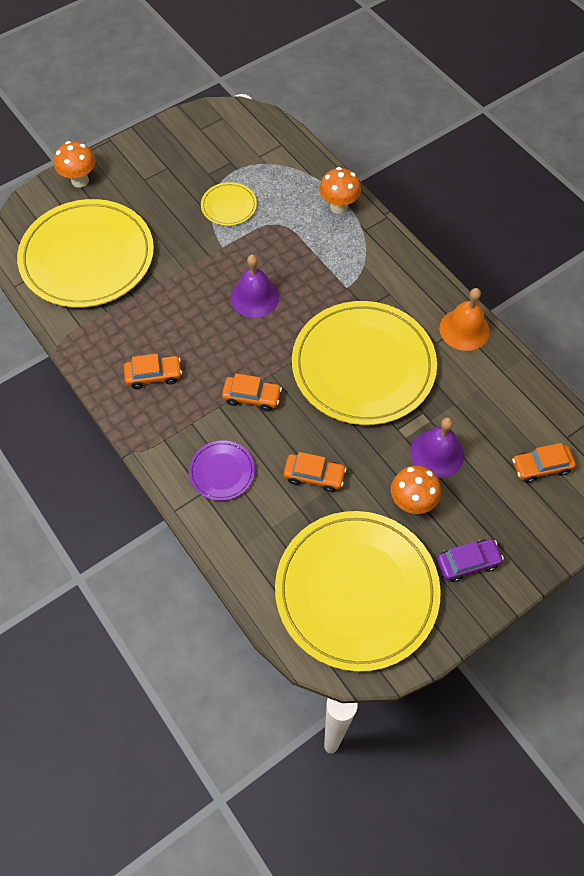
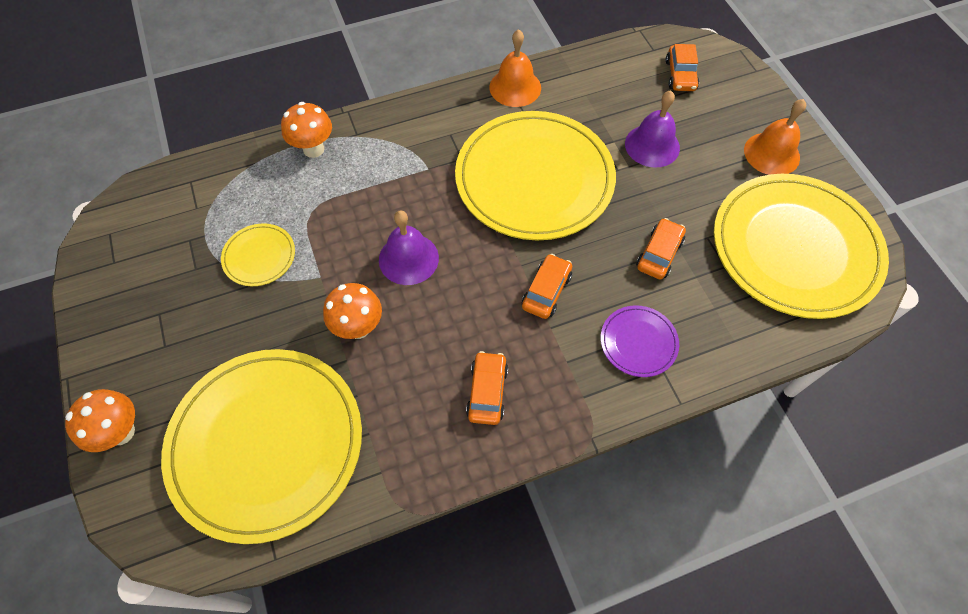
camera: 75 degrees left, 0 degrees up
(412, 502) = (703, 179): orange mushroom -> orange mushroom (358, 327)
(467, 562) = (771, 153): purple car -> orange bell

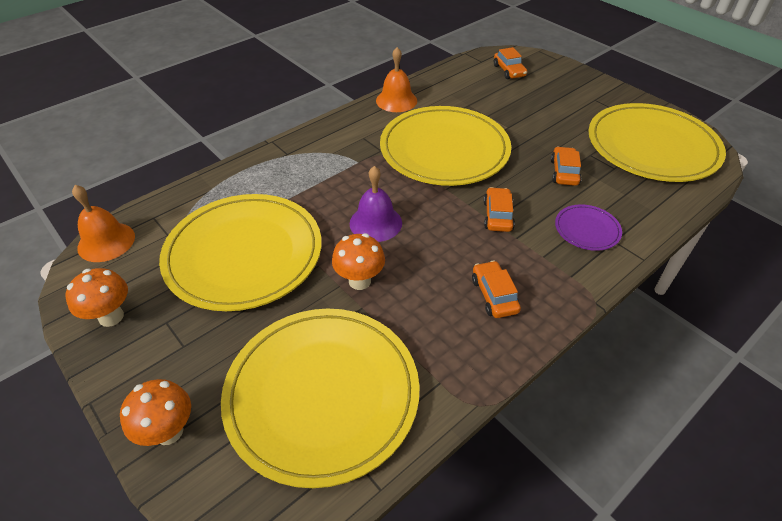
camera: 20 degrees left, 15 degrees down
(259, 256) = (244, 254): yellow plate -> yellow plate, size x2.32
(313, 149) = (255, 171): orange mushroom -> orange mushroom (111, 317)
(652, 145) = (516, 112): purple bell -> none
(771, 153) = (598, 99): orange bell -> orange bell (106, 242)

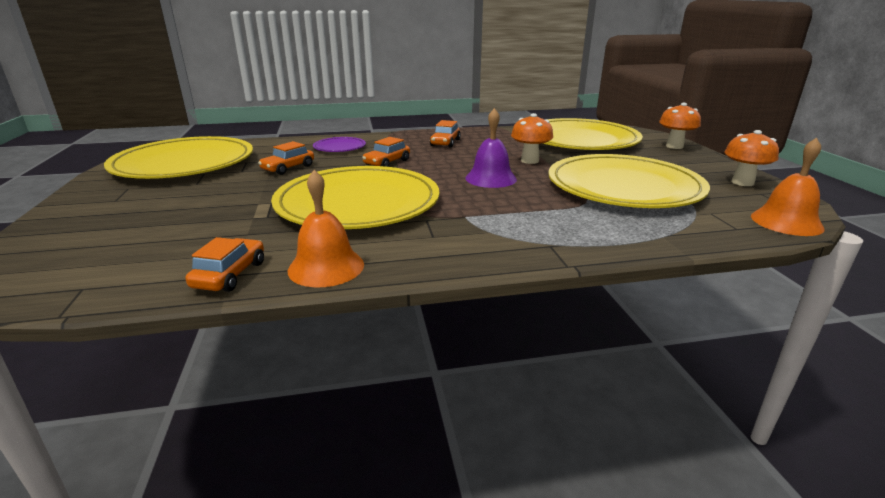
camera: 150 degrees left, 20 degrees down
(509, 71) = (94, 258): orange car -> orange car (230, 275)

